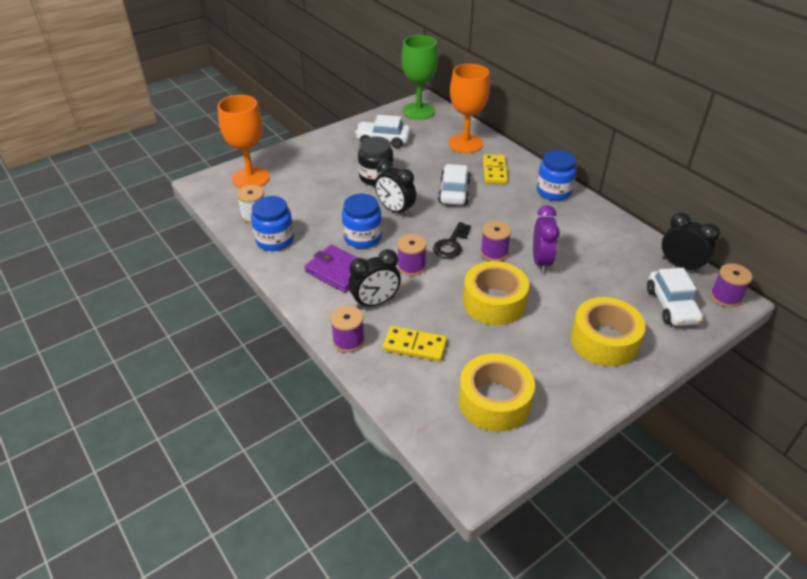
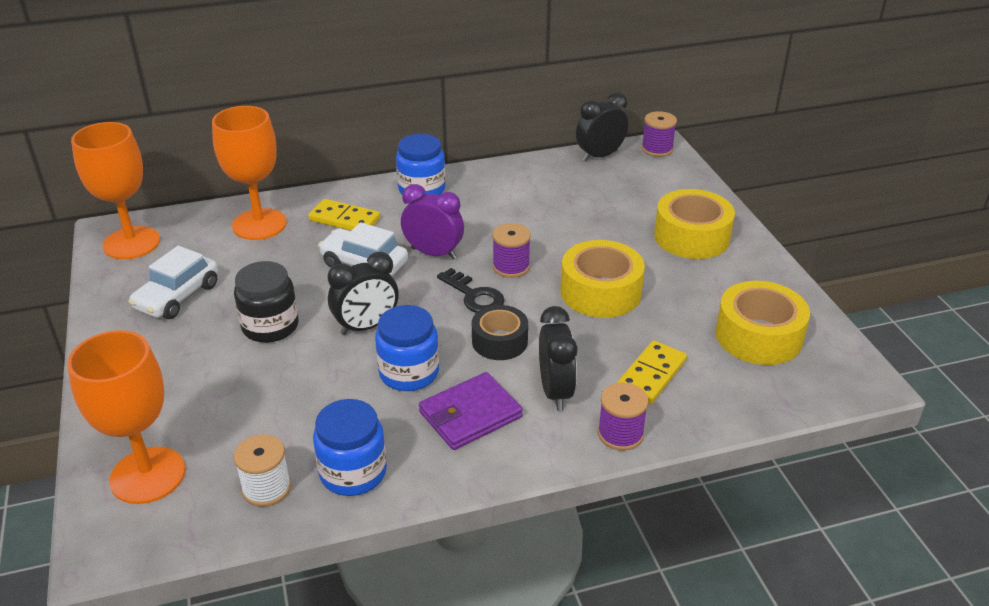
camera: 70 degrees left, 5 degrees down
(411, 266) = (499, 341): purple spool -> black tape
(418, 111) = (131, 243): green goblet -> orange goblet
(541, 261) = (546, 237): purple clock -> purple clock (433, 253)
(671, 306) = (657, 181): white car -> none

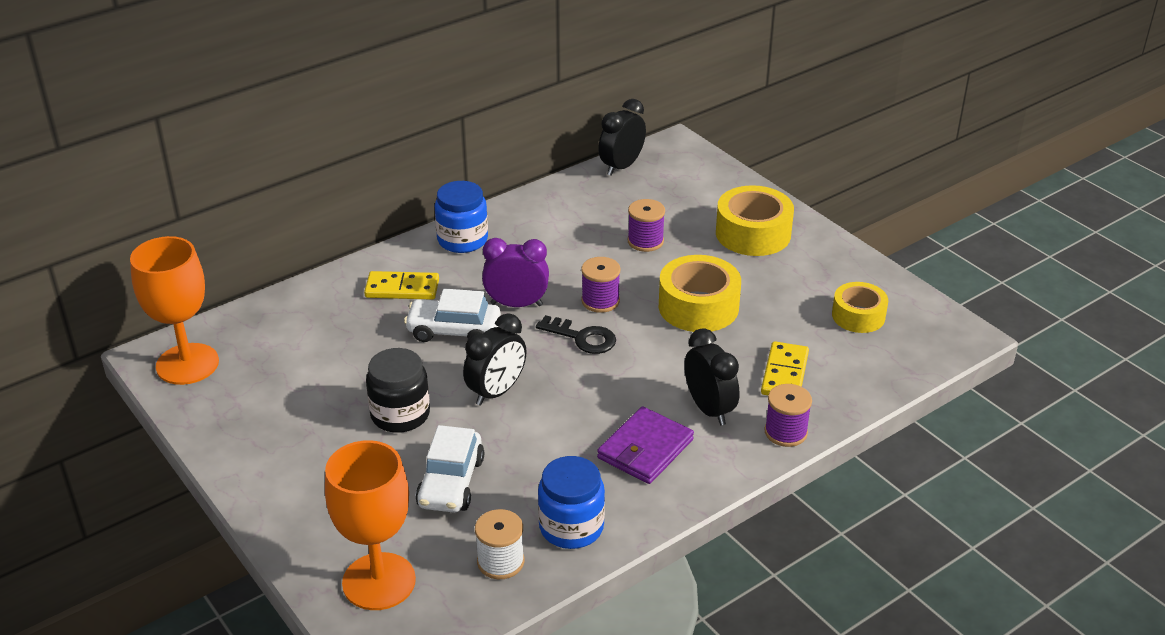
camera: 20 degrees left, 0 degrees up
(177, 297) = (281, 408): white car -> white car (451, 482)
(259, 224) = (314, 313): orange goblet -> none
(409, 373) = (565, 426): blue jar -> none
(499, 341) = (632, 376): black tape -> none
(657, 149) = (673, 148): purple spool -> purple spool (645, 241)
(758, 336) = (858, 316): yellow tape -> yellow tape, size x0.65

